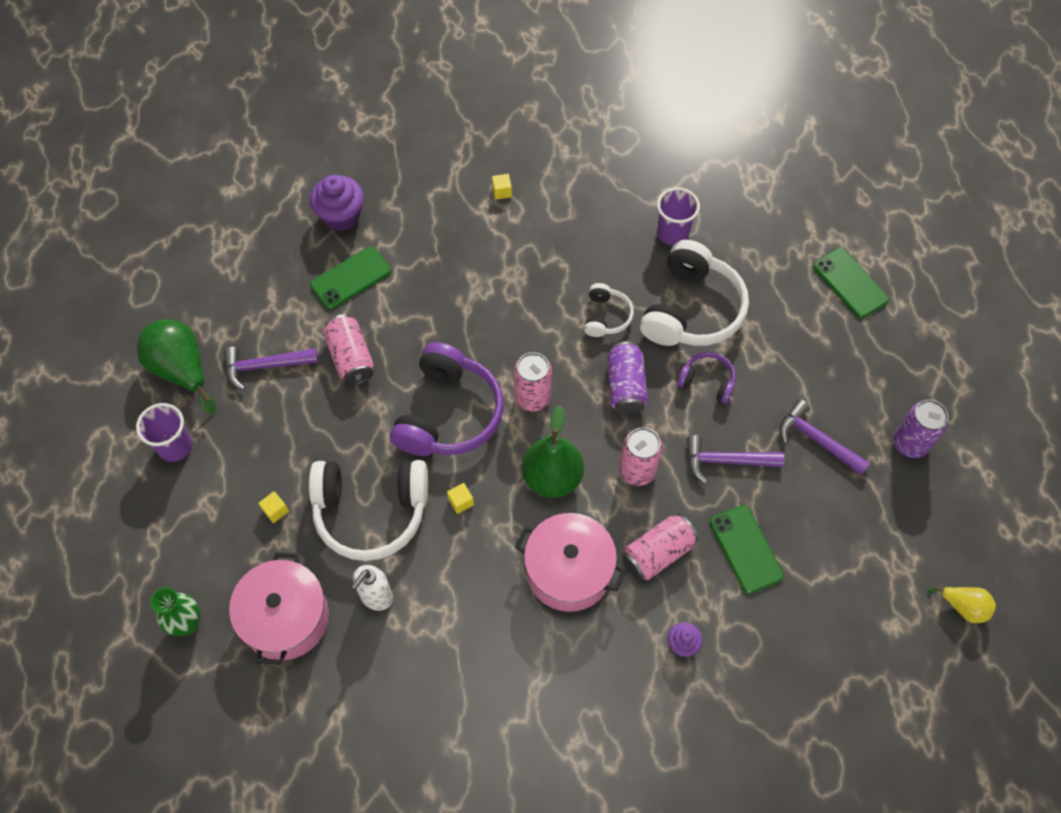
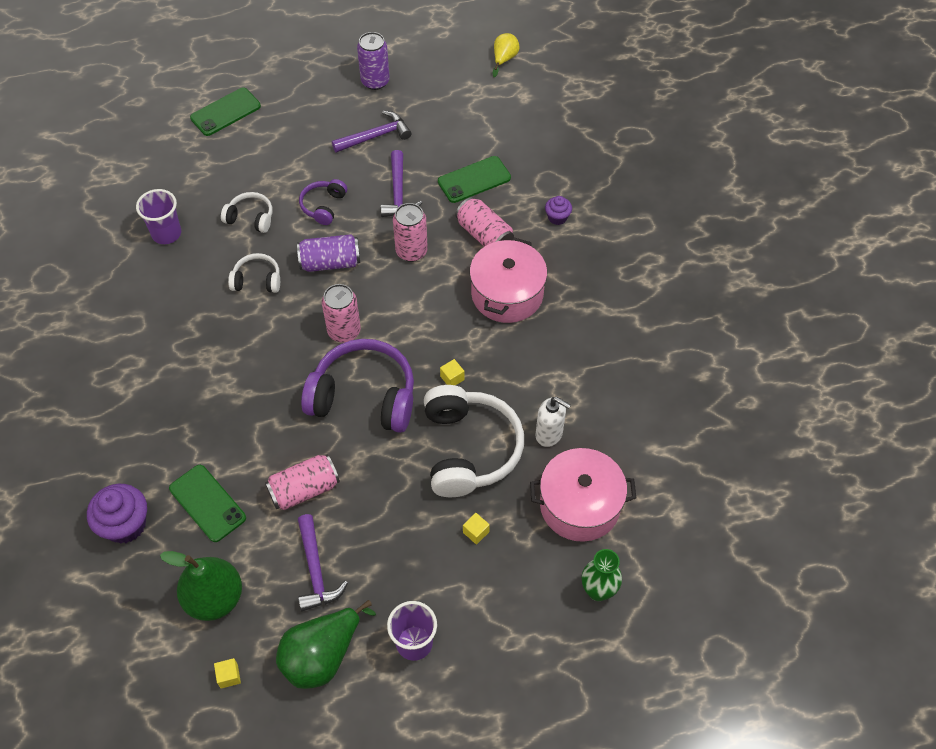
camera: 95 degrees left, 5 degrees down
(502, 191) = (105, 375): yellow cube -> yellow cube (229, 676)
(552, 478) = (423, 311): green pear -> green pear (214, 598)
(691, 309) = (250, 218): white headphones -> white headphones, size x0.50
(816, 440) = (375, 136): purple hammer -> purple hammer turned 150 degrees counterclockwise

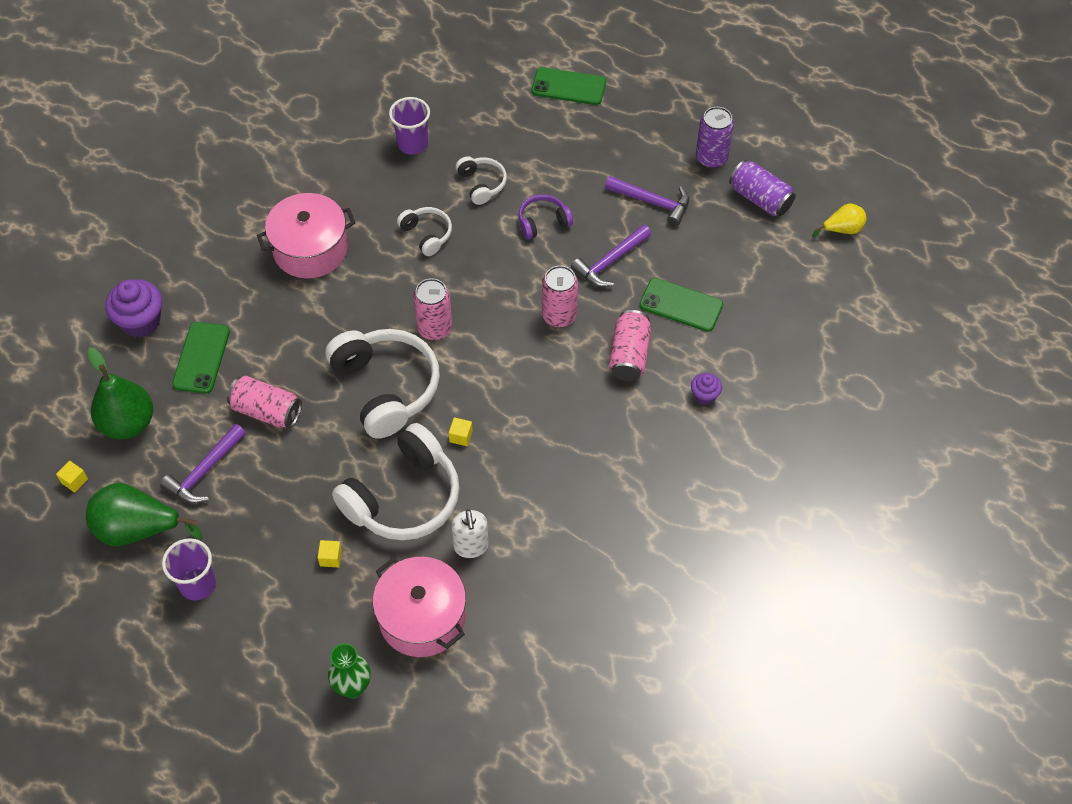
camera: 50 degrees right, 0 degrees up
(330, 263) = (491, 269): purple can -> purple can (760, 199)
(364, 397) = (386, 388): purple headphones -> white headphones
(507, 294) = (584, 415): pink pot -> pink pot (310, 249)

